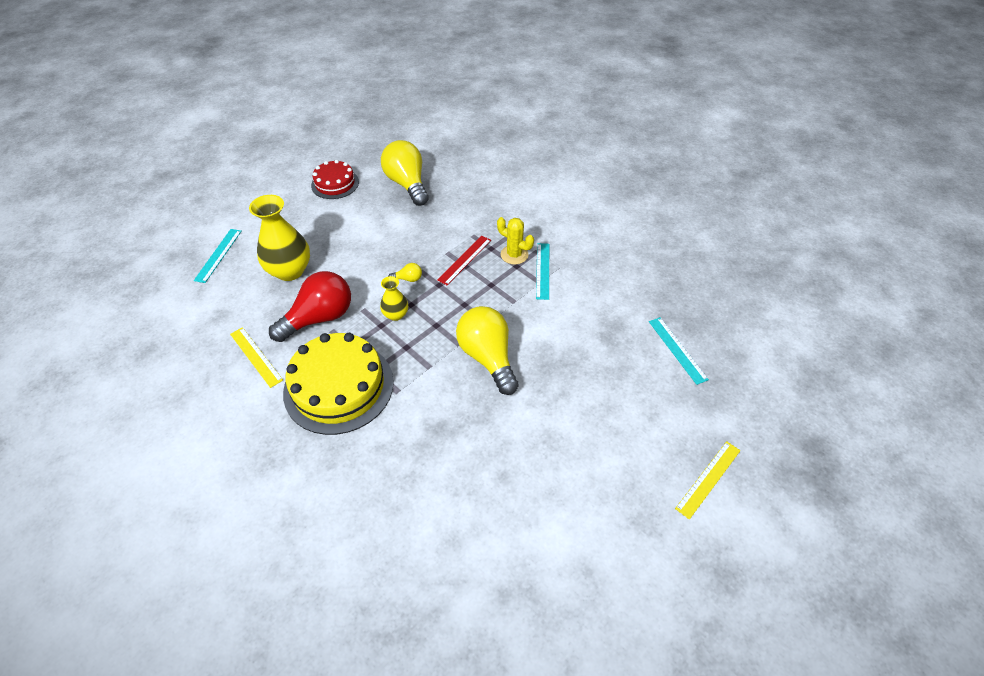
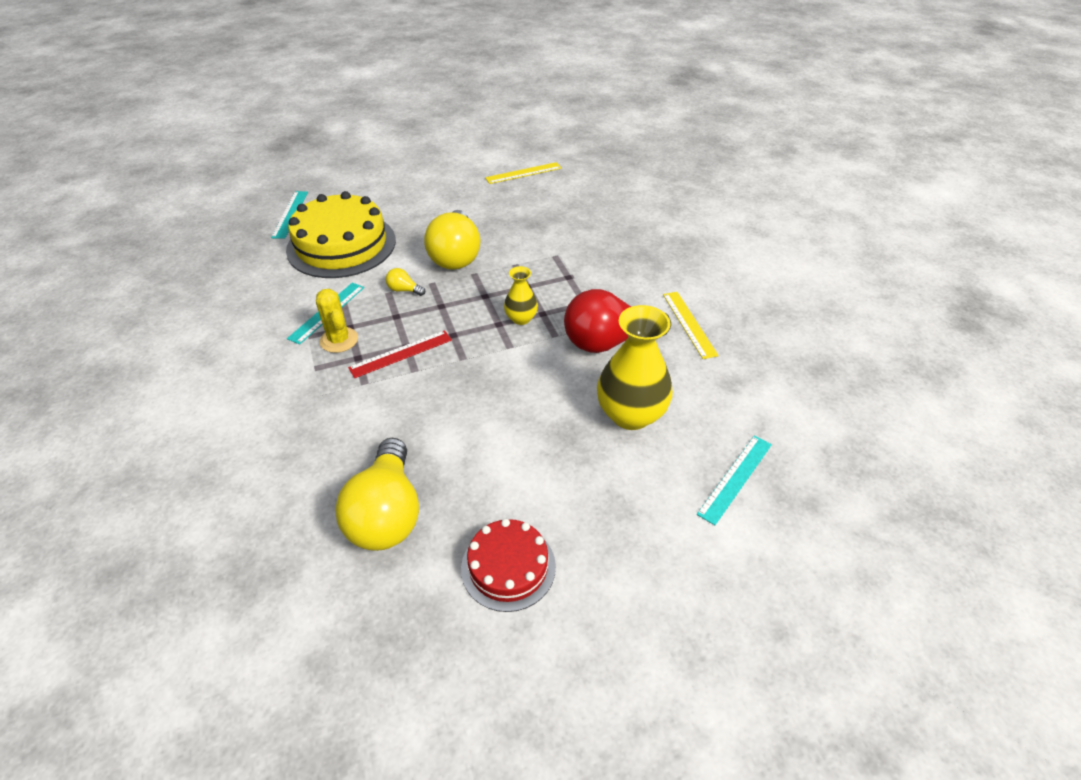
camera: 155 degrees left, 5 degrees down
(339, 386) = (608, 274): yellow cake -> yellow cake (341, 245)
(408, 279) = (483, 353): yellow light bulb -> yellow light bulb (404, 290)
(708, 478) = (368, 153): yellow ruler -> yellow ruler (523, 173)

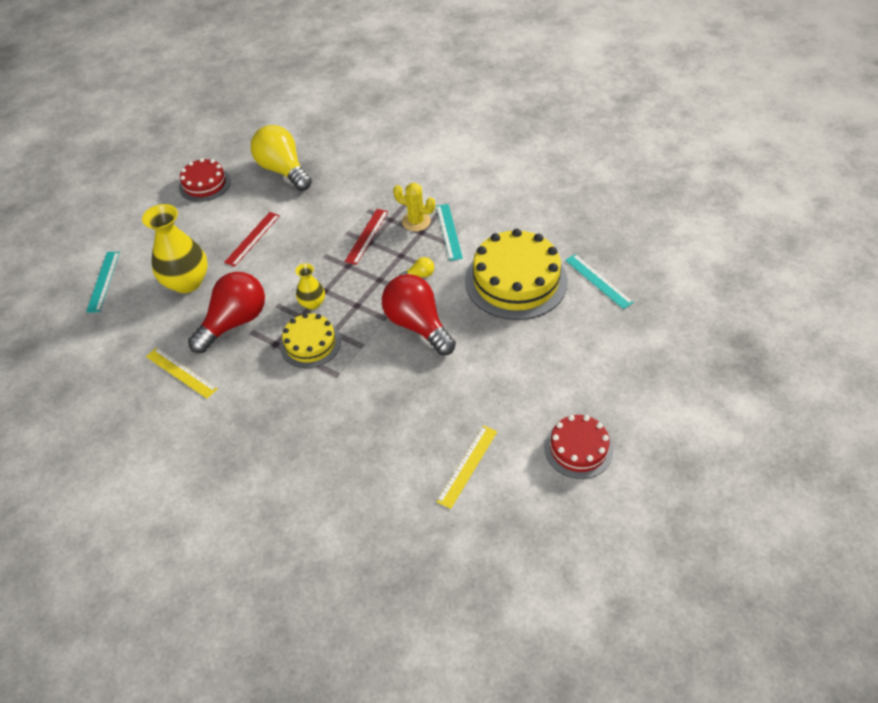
camera: 145 degrees right, 5 degrees up
(450, 152) = (578, 448): none -> red cake
(455, 255) = (417, 325): yellow light bulb -> red light bulb
(517, 426) = (252, 238): none -> red ruler
(555, 287) = (310, 343): none -> yellow cake

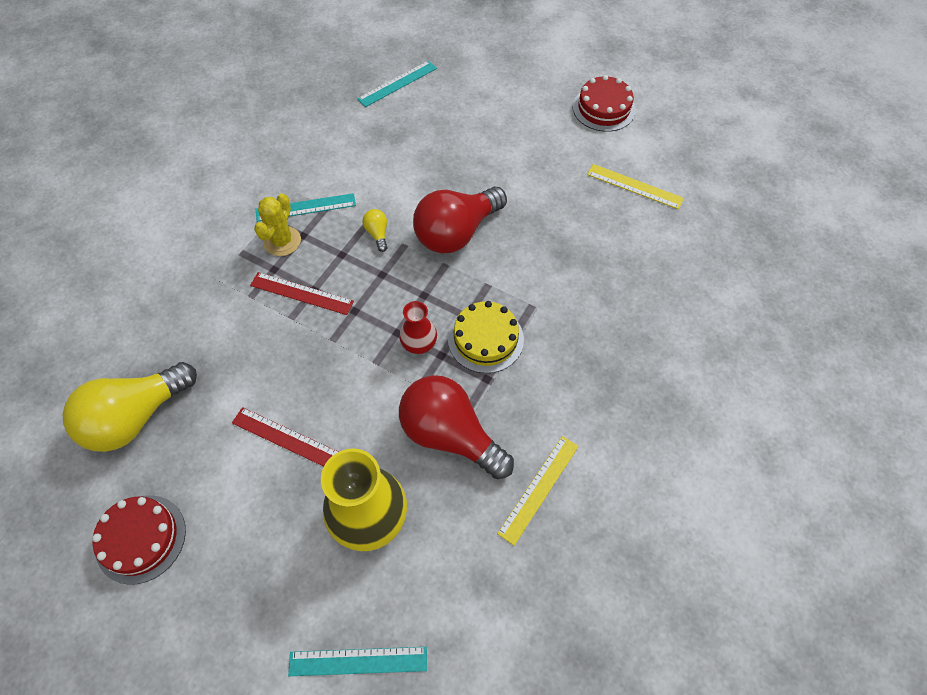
camera: 95 degrees left, 10 degrees up
(312, 303) = (419, 344): yellow vase -> red vase
(516, 280) = (392, 147): yellow cake -> none

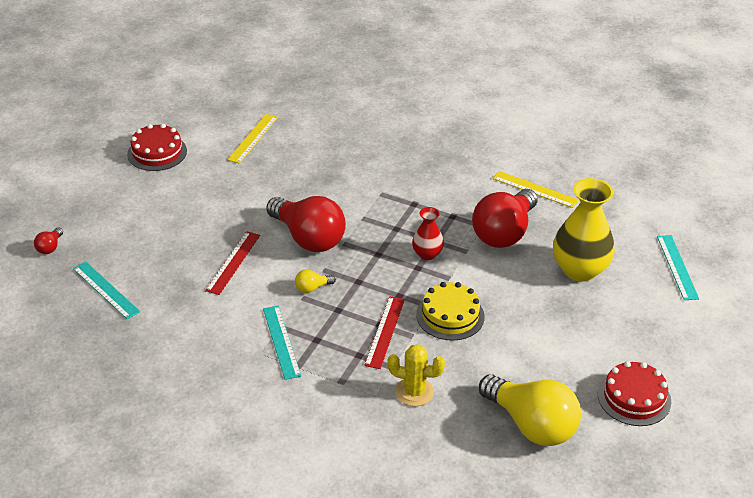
camera: 95 degrees left, 20 degrees down
(282, 241) = (325, 353): yellow cactus -> yellow cactus (414, 392)
(287, 438) = (528, 323): red ruler -> red ruler (233, 262)
(459, 45) = (50, 247): none -> red light bulb
(485, 339) = (416, 217): yellow cake -> yellow cake (450, 315)

